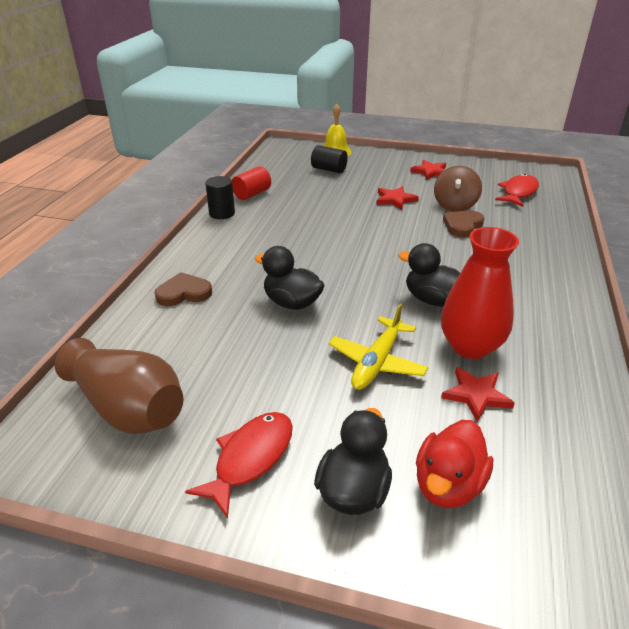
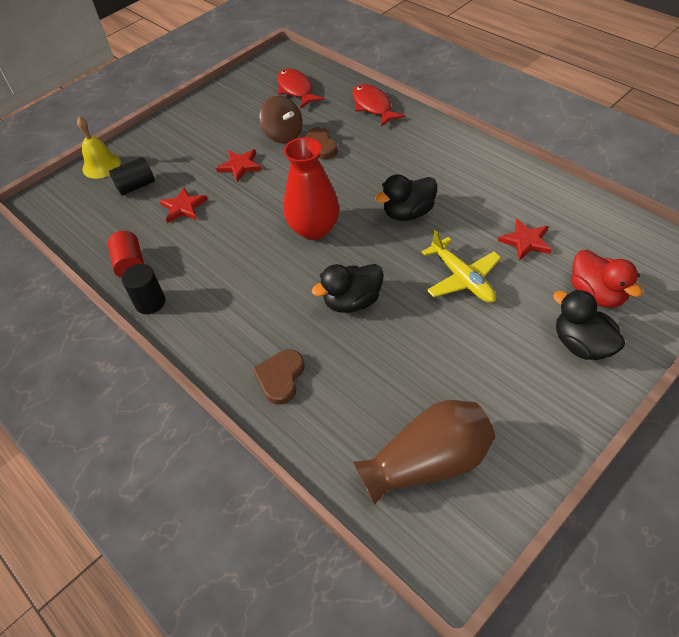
camera: 55 degrees left, 15 degrees up
(250, 458) = (526, 393): red fish -> red fish (373, 106)
(430, 172) = (211, 121): red star -> red star (183, 207)
(470, 346) = (475, 219): red vase -> red vase (314, 229)

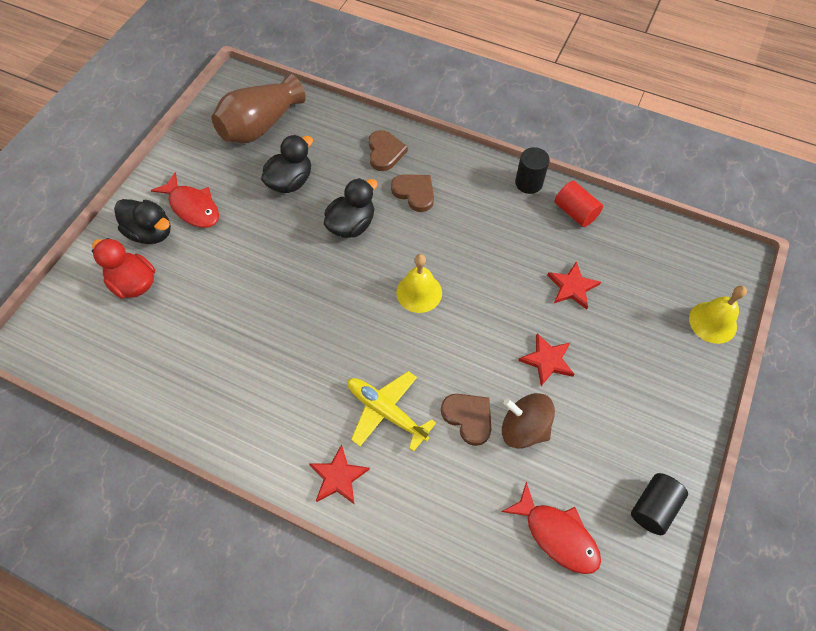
camera: 155 degrees right, 10 degrees up
(136, 186) = (646, 302): black cylinder -> black cylinder (653, 507)
(271, 320) = (414, 193): none -> brown heart
(314, 229) = (419, 292): red vase -> yellow bell
(373, 106) = (427, 520): red fish -> red fish (192, 207)
(408, 213) = (327, 336): black duck -> black duck (290, 182)
(462, 278) = (258, 271): yellow plane -> yellow plane (386, 412)
(526, 241) = (200, 328): red star -> red star (338, 477)

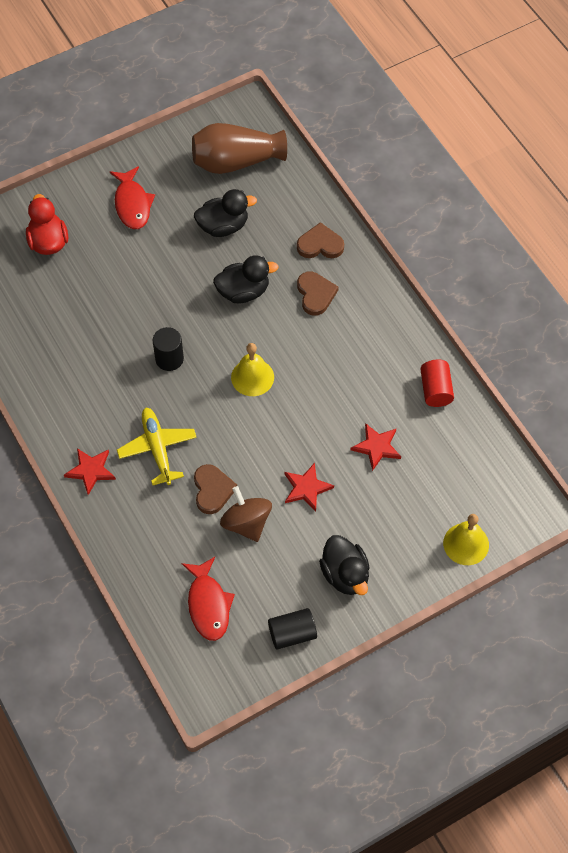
camera: 35 degrees right, 0 degrees up
(151, 232) = (87, 207): black duck -> black duck (345, 575)
(385, 152) = (320, 245): brown heart -> brown heart turned 120 degrees counterclockwise
(528, 183) = (419, 342): black cylinder -> black cylinder (169, 359)

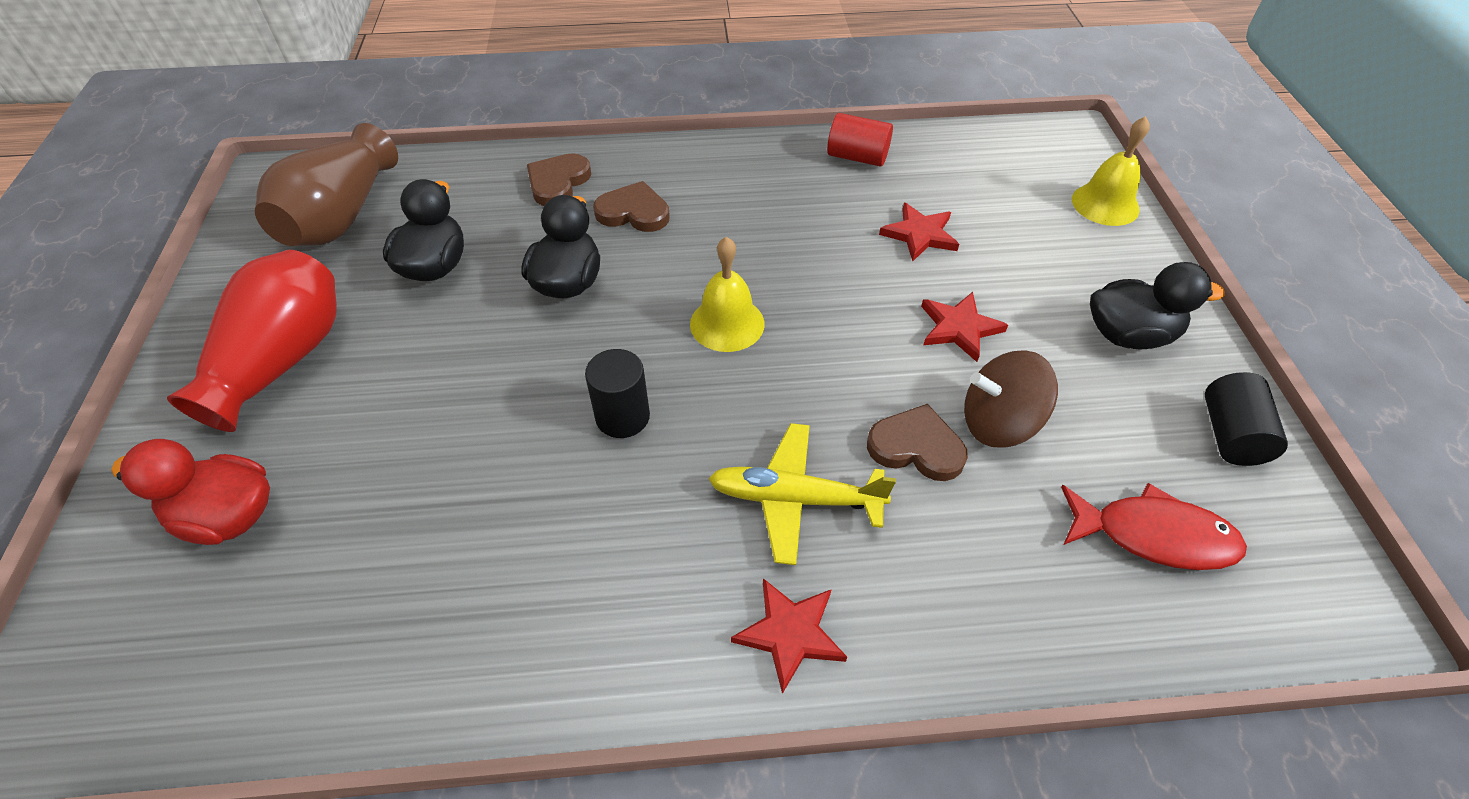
camera: 65 degrees left, 10 degrees down
(132, 204) = (283, 360): red fish -> red vase

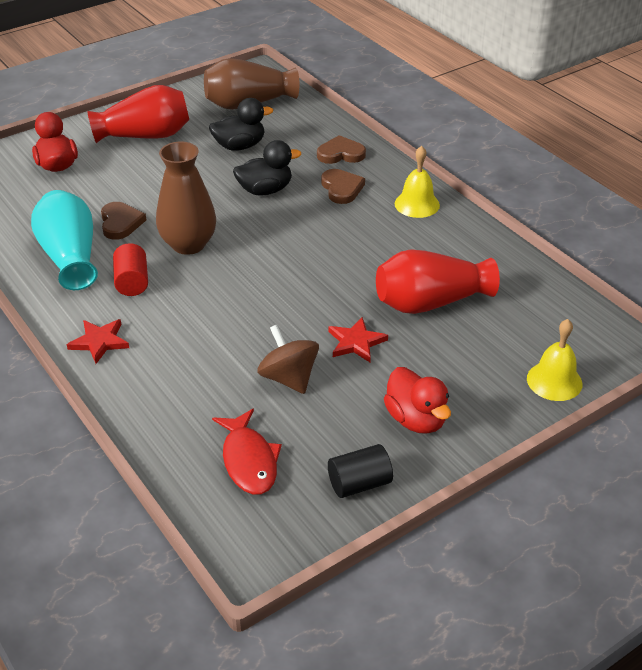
camera: 60 degrees right, 10 degrees down
(523, 594) = (70, 257): none -> turquoise vase
(622, 416) = (188, 244): black cylinder -> brown vase
(727, 323) = (282, 254): yellow bell -> yellow bell (417, 204)
(795, 499) = (178, 318): yellow plane -> none
(857, 157) = (485, 253): red cylinder -> red cylinder (132, 282)
(916, 447) = (245, 350): brown heart -> brown heart (120, 223)
(920, 234) = (430, 302): red star -> red vase
(1128, 335) = (416, 419): black duck -> red duck

